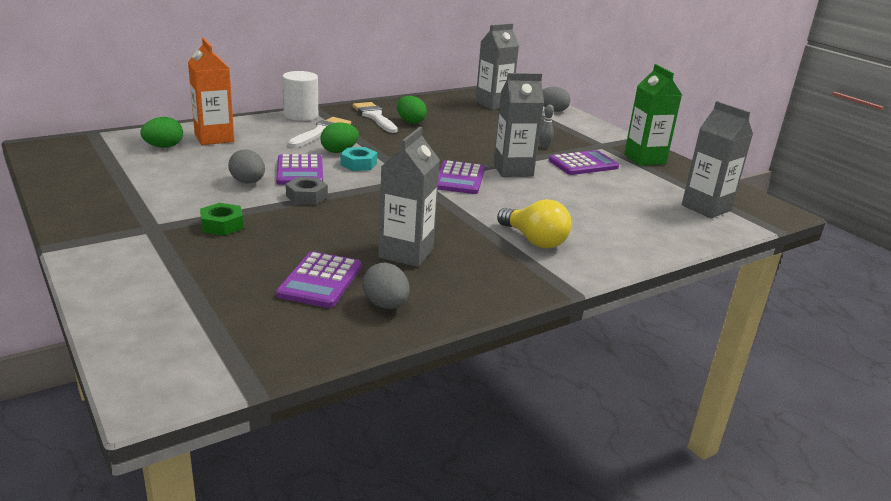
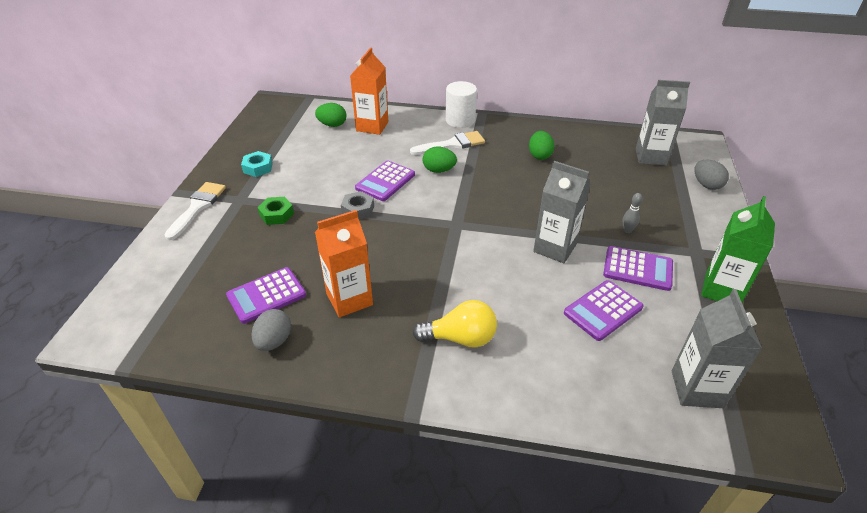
camera: 45 degrees right, 15 degrees up
(248, 182) = (339, 179): grey egg -> none
(358, 164) = (435, 190): turquoise nut -> turquoise nut (258, 168)
(374, 117) = (516, 139): white brush -> white brush (197, 207)
(406, 253) = (349, 299): grey carton -> orange carton
(459, 178) = (493, 238): purple calculator -> purple calculator (603, 310)
(534, 240) = (460, 338): yellow light bulb -> yellow light bulb turned 90 degrees counterclockwise

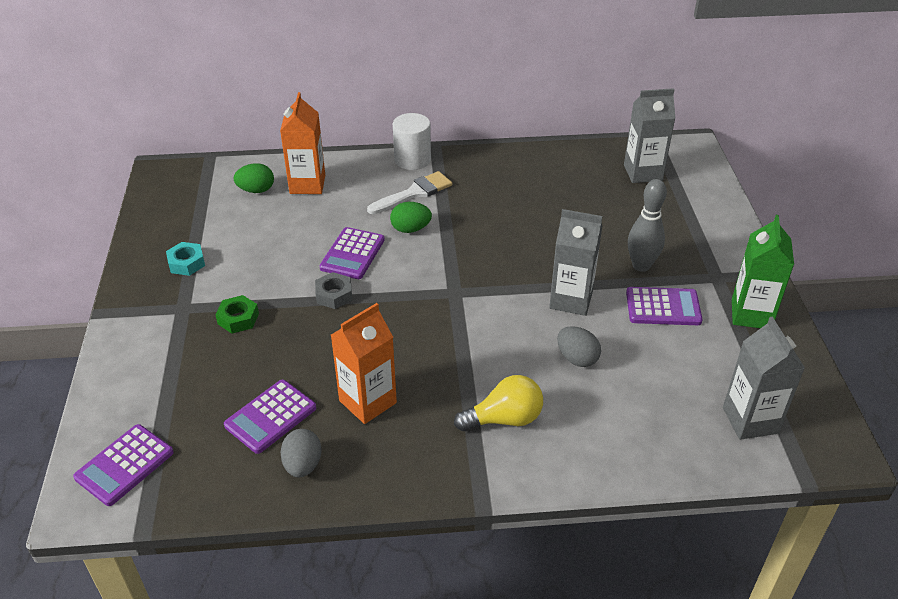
camera: 15 degrees left, 0 degrees up
(197, 207) = (134, 327): white brush -> none
(539, 155) = (520, 191): green egg -> none
(603, 310) = (640, 359): purple calculator -> purple calculator (124, 465)
(627, 230) = (641, 265): grey bowling pin -> grey bowling pin, size x2.03
(706, 185) = (709, 197): grey egg -> grey egg (577, 358)

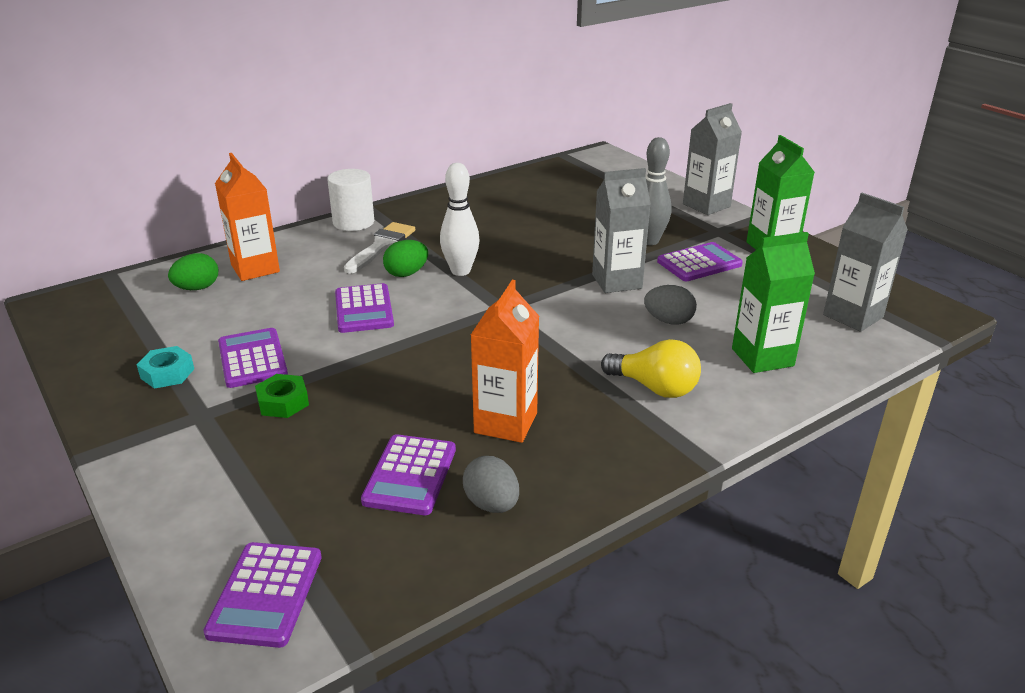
camera: 30 degrees left, 10 degrees down
(246, 271) = (252, 359): none -> purple calculator
(334, 295) = (377, 348): grey nut -> none
(453, 241) = (460, 271): none -> white bowling pin
(504, 419) = (655, 388): yellow light bulb -> yellow light bulb turned 75 degrees clockwise
(621, 428) = (762, 357): none -> green carton
(643, 173) = (581, 180): grey carton -> grey carton (706, 205)

